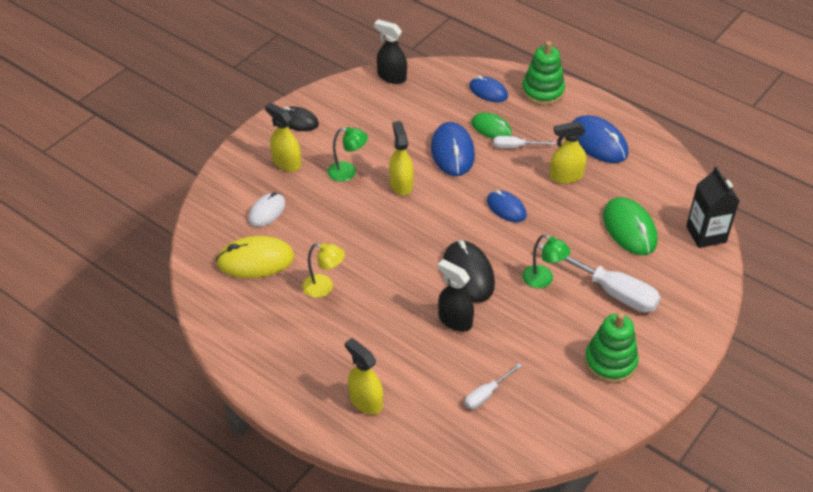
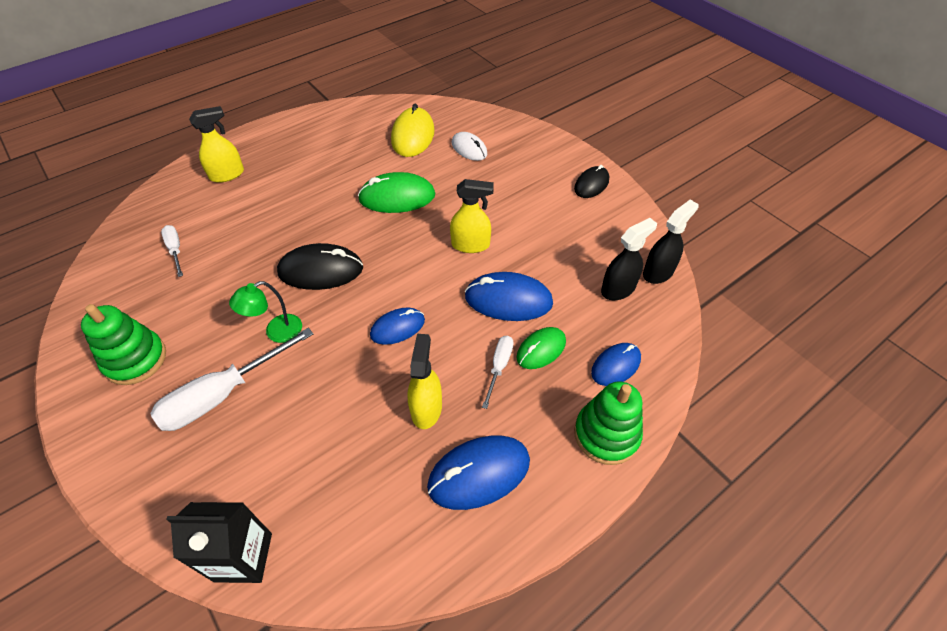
camera: 105 degrees right, 5 degrees up
(286, 162) = (531, 169): yellow spray bottle -> none
(324, 287) = (360, 170): yellow lamp -> none
(348, 172) = (503, 208): green lamp -> none
(455, 320) = (270, 247): black spray bottle -> black spray bottle (618, 289)
(629, 229) = (303, 453): green mouse -> green mouse (397, 197)

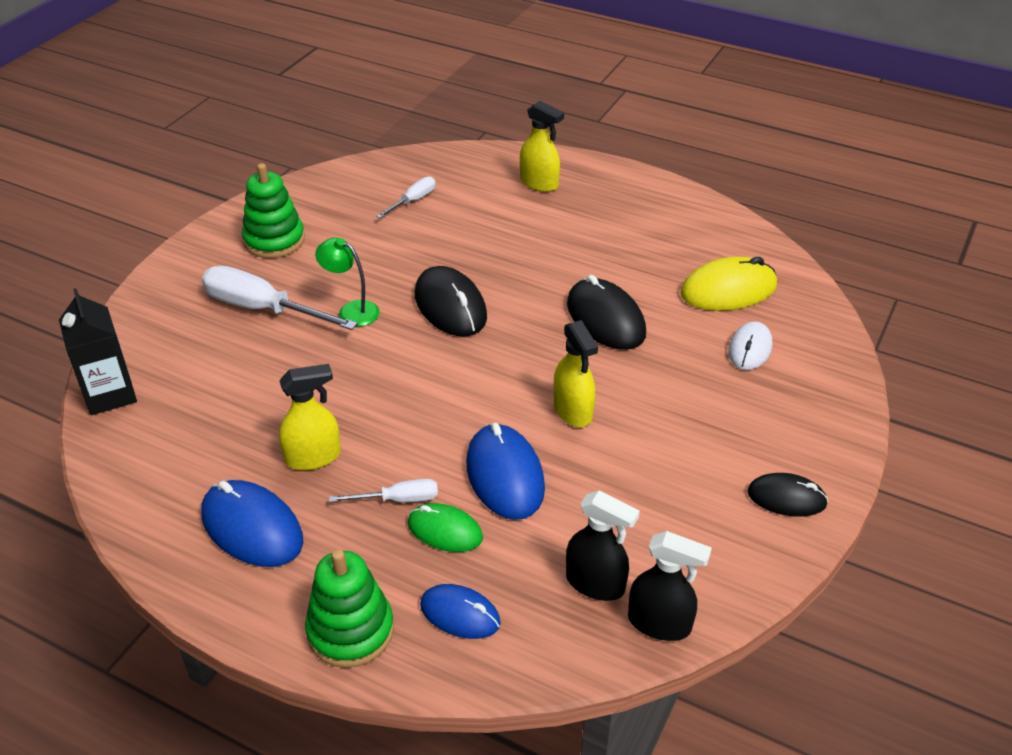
camera: 65 degrees right, 10 degrees down
(397, 197) = (605, 319): green mouse -> black mouse
(397, 328) = (407, 395): blue mouse -> none

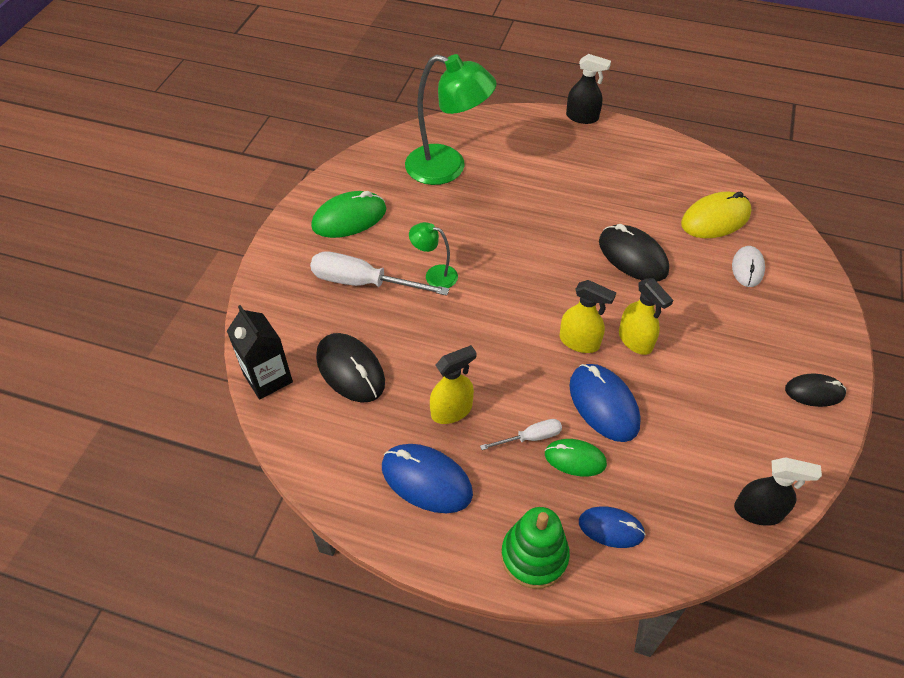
camera: 10 degrees left, 10 degrees up
(274, 240) = (349, 218): green stacking toy -> green mouse
(413, 201) = (447, 168): white screwdriver -> green lamp
(450, 306) = (510, 261): black mouse -> black mouse (350, 370)
(539, 183) = (541, 140): yellow spray bottle -> yellow spray bottle (579, 342)
(595, 583) = (701, 486): black spray bottle -> black spray bottle (582, 117)

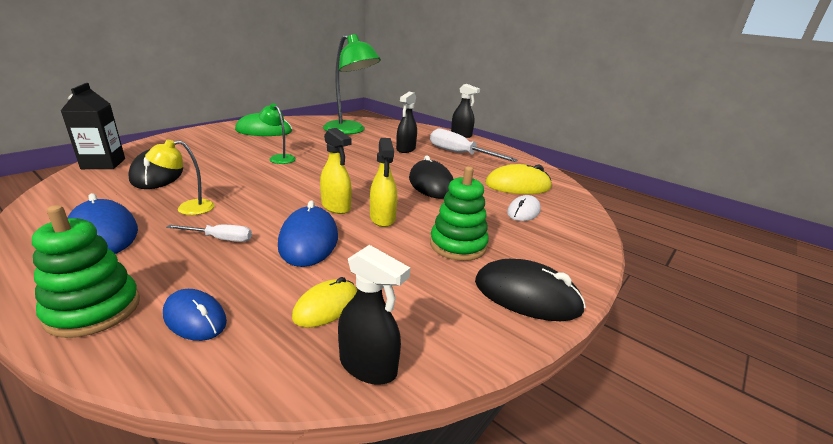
camera: 20 degrees right, 25 degrees down
(363, 283) = (230, 150): white screwdriver -> white screwdriver (460, 154)
(452, 410) = (187, 208): yellow spray bottle -> yellow lamp
(549, 188) = (405, 149): none -> black spray bottle
(575, 459) = (236, 262): green mouse -> none
(687, 473) = (326, 306): none -> yellow mouse
(726, 351) = (458, 245): none -> green stacking toy
(814, 392) = (526, 295): black mouse -> black mouse, size x1.58

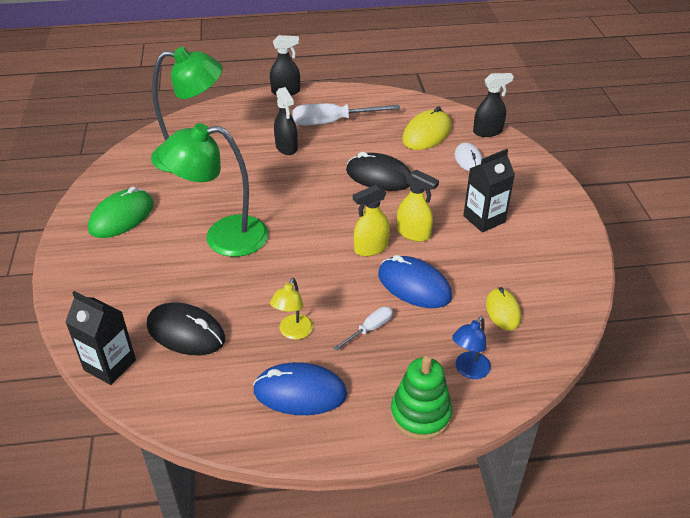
camera: 45 degrees left, 15 degrees up
(195, 318) = (468, 370): blue mouse -> blue lamp
(279, 158) = (223, 237): green lamp -> green lamp, size x2.07
(336, 207) = (371, 248): yellow spray bottle -> yellow spray bottle turned 150 degrees clockwise
(368, 366) = (567, 318): black spray bottle -> black spray bottle (488, 131)
(458, 245) = (484, 219): green stacking toy -> black carton
(526, 295) = (560, 226): black mouse -> none

